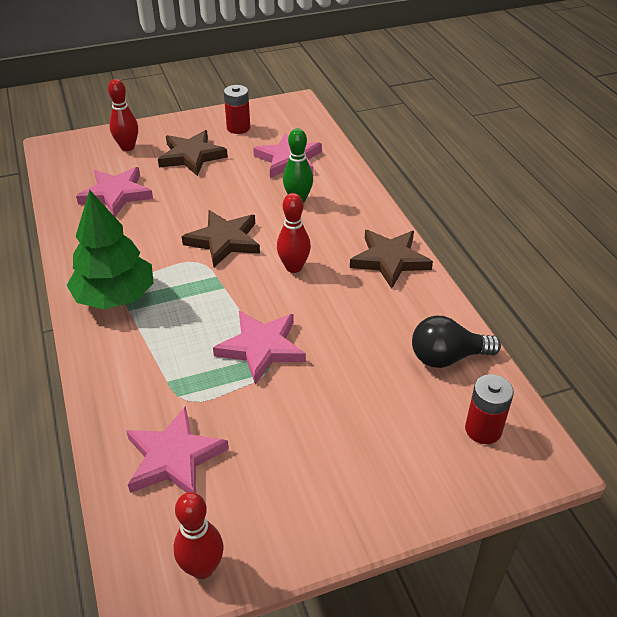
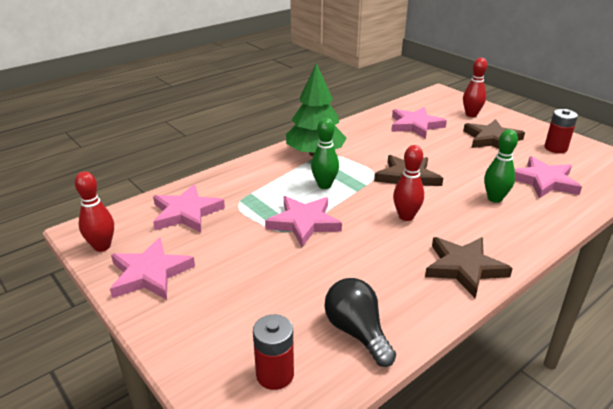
camera: 70 degrees right, 10 degrees down
(195, 309) = (324, 185): none -> green bowling pin
(289, 515) = (150, 273): none -> pink star

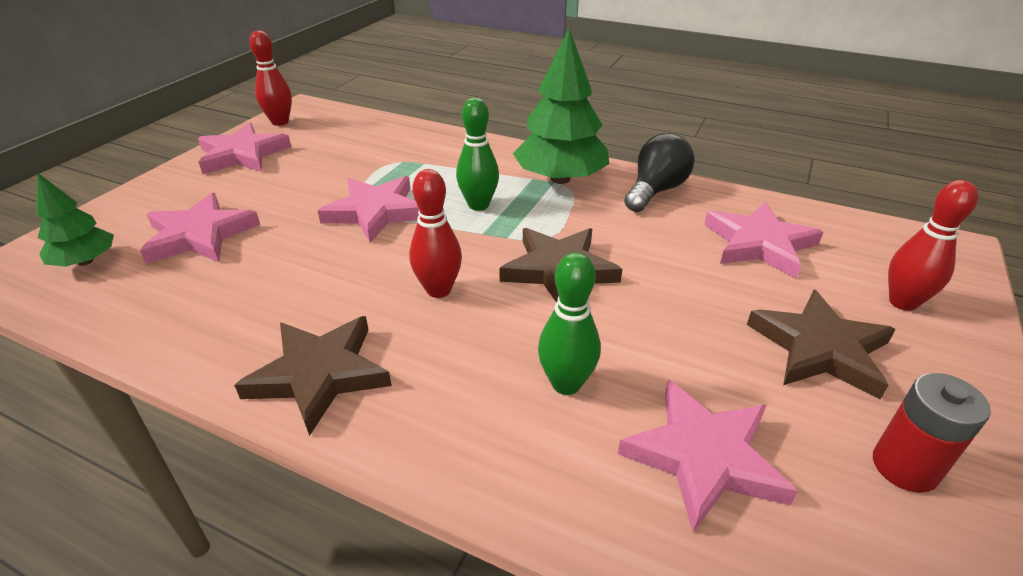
camera: 65 degrees right, 5 degrees up
(186, 213) = (358, 141): pink star -> pink star (200, 235)
(275, 374) = (85, 261): red battery -> green tree
(357, 332) = (155, 300): black light bulb -> black light bulb (655, 191)

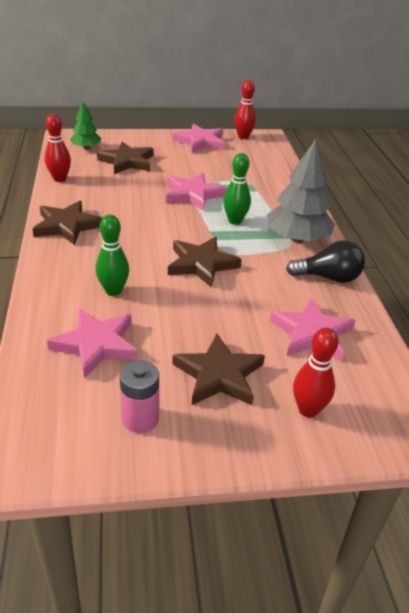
camera: 55 degrees right, 0 degrees up
(200, 235) = (127, 161): pink star -> brown star
(438, 290) = (148, 234): red bowling pin -> red bowling pin (60, 179)
(560, 179) = (297, 238): green tree -> grey tree
(904, 467) = (140, 418): red battery -> pink battery

